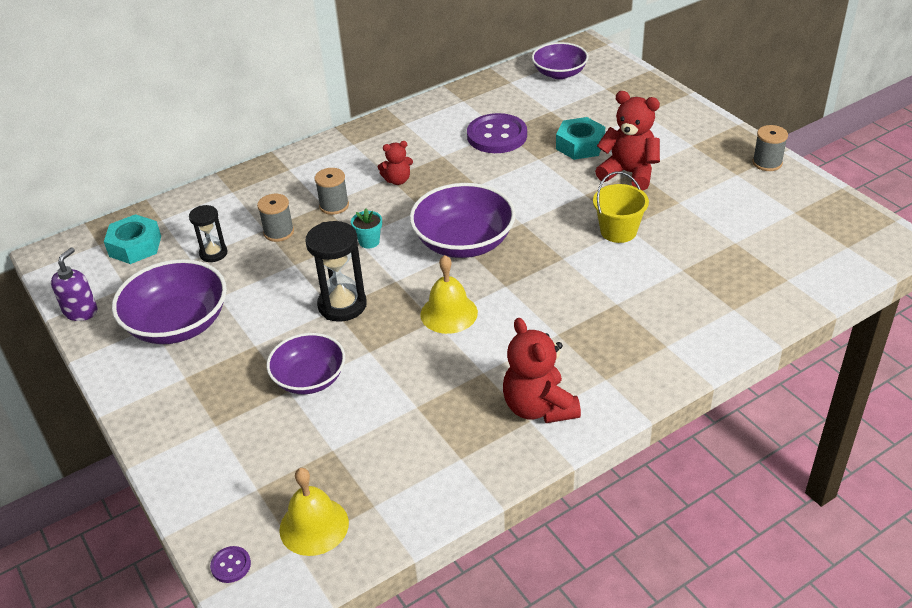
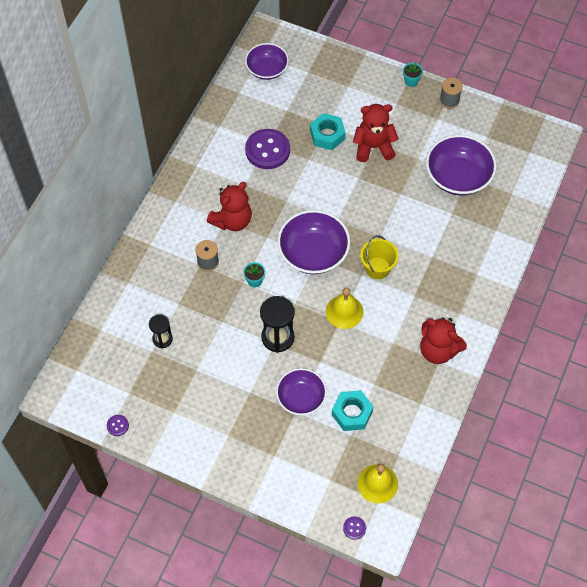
camera: 35 degrees left, 20 degrees up
(81, 311) = (117, 425): purple soap dispenser -> purple button
(135, 246) = (104, 359): turquoise nut -> turquoise nut (352, 413)
(178, 324) = (189, 402): purple bowl -> purple bowl (458, 176)
(279, 232) = (190, 301): grey spool -> none
(397, 180) = (232, 220): red teddy bear -> red teddy bear, size x1.77
(618, 231) = (398, 200): yellow bucket -> yellow bucket (377, 268)
(729, 132) = (411, 81): none -> turquoise flower pot

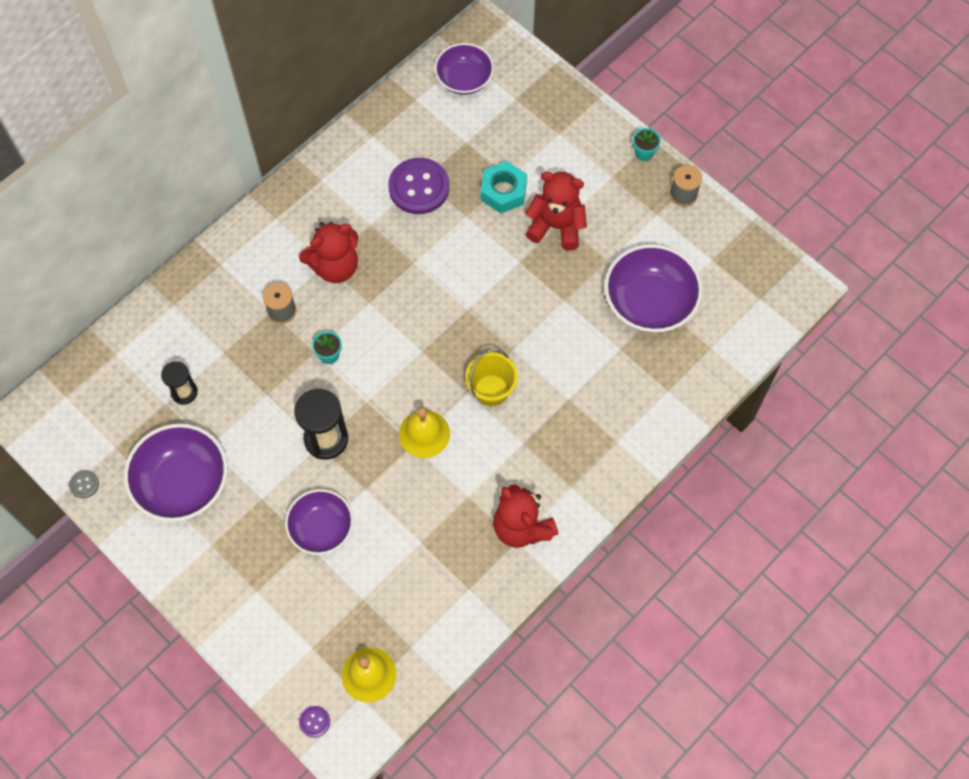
camera: 20 degrees right, 5 degrees up
(117, 425) = (84, 484): purple button -> grey button
(313, 253) = (418, 343): purple bowl -> purple bowl (182, 483)
(352, 413) = (376, 571): turquoise nut -> none

